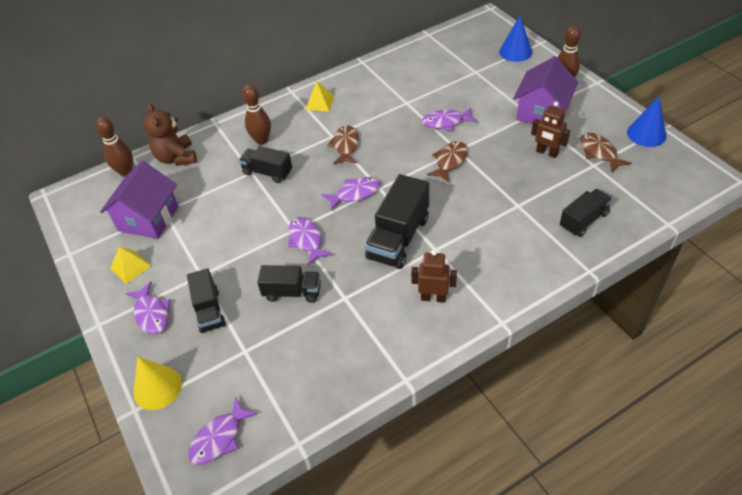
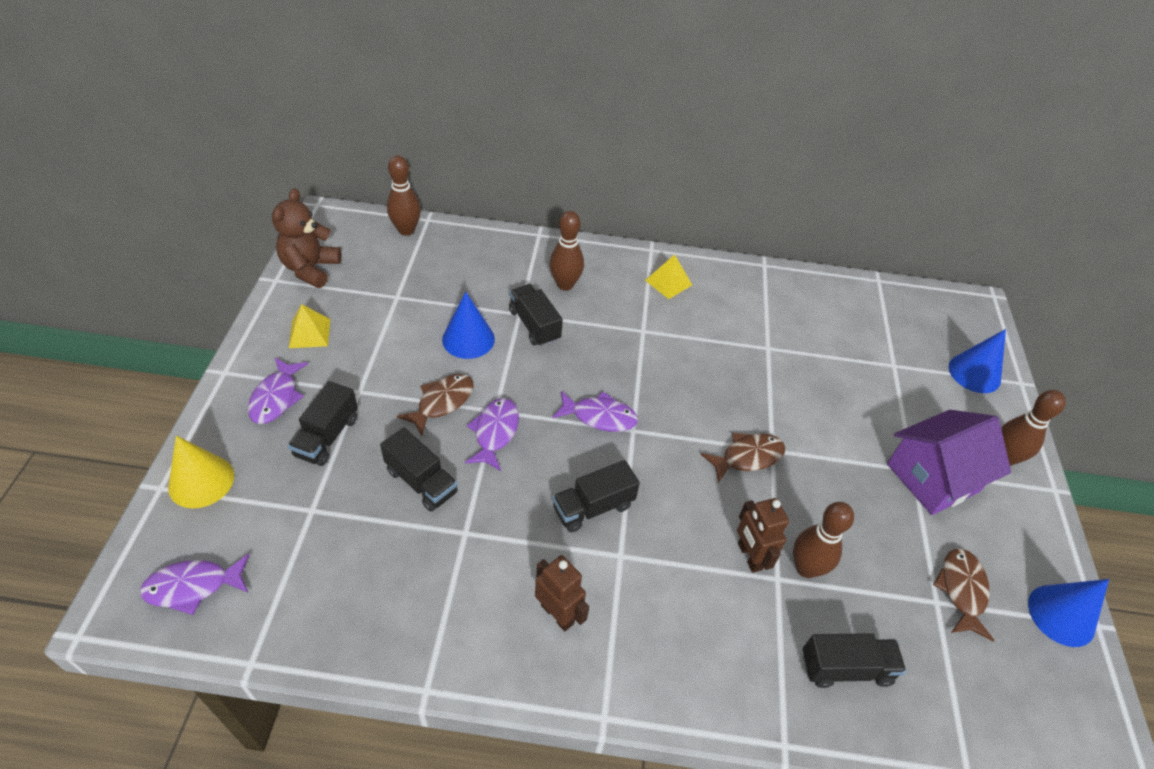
camera: 30 degrees right, 0 degrees up
(148, 218) = (375, 294): purple house -> none
(176, 158) = (465, 247): brown teddy bear -> brown teddy bear (310, 269)
(236, 204) = (468, 339): none -> blue cone
(345, 146) = (646, 352): brown fish -> brown fish (442, 402)
(398, 238) = (593, 507): black truck -> black truck, size x0.63
(446, 122) = (792, 404): purple fish -> none
(526, 191) = (806, 568): none -> brown bowling pin
(546, 153) = (885, 536): brown robot -> brown robot (749, 556)

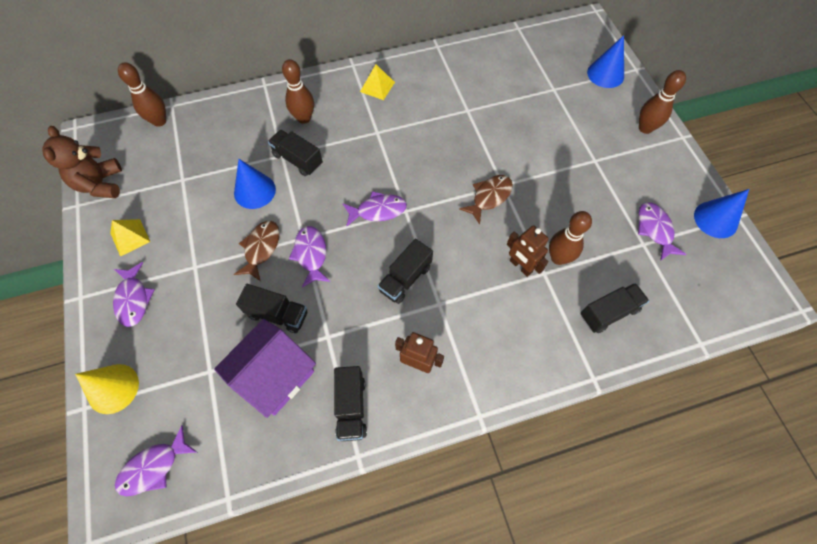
camera: 20 degrees left, 15 degrees up
(327, 436) = (190, 312): black truck -> black truck (351, 407)
(932, 477) = (609, 160): purple house -> purple house (275, 375)
(961, 590) = (655, 230): brown fish -> purple fish

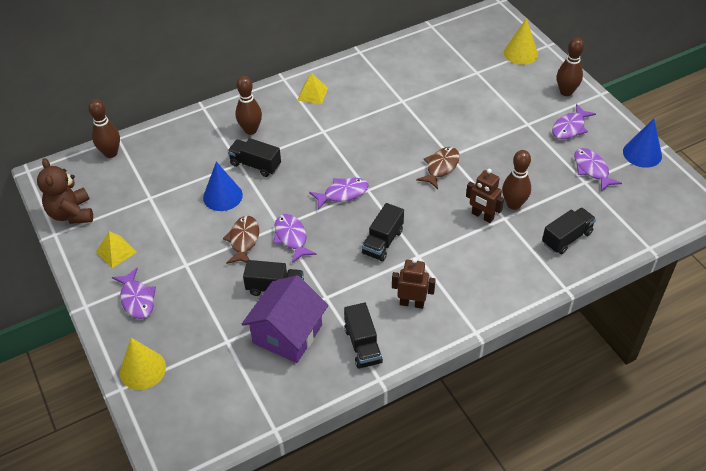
camera: 10 degrees left, 15 degrees down
(154, 467) = (201, 419): purple fish -> purple fish (570, 127)
(605, 74) = (520, 53): blue cone -> yellow cone

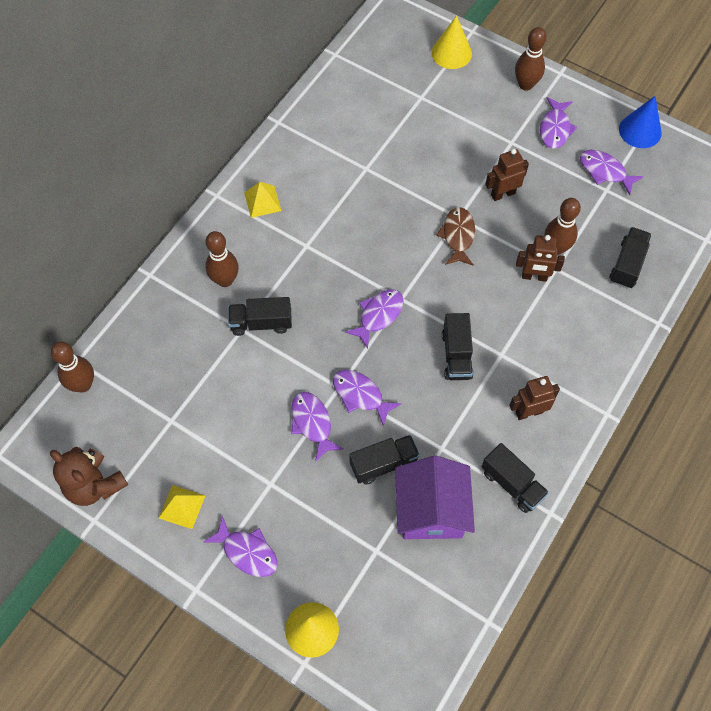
camera: 30 degrees left, 15 degrees up
(222, 196) = (252, 380): blue cone -> none
(244, 240) = (312, 423): brown fish -> purple fish
(496, 154) = (503, 194): none -> brown robot

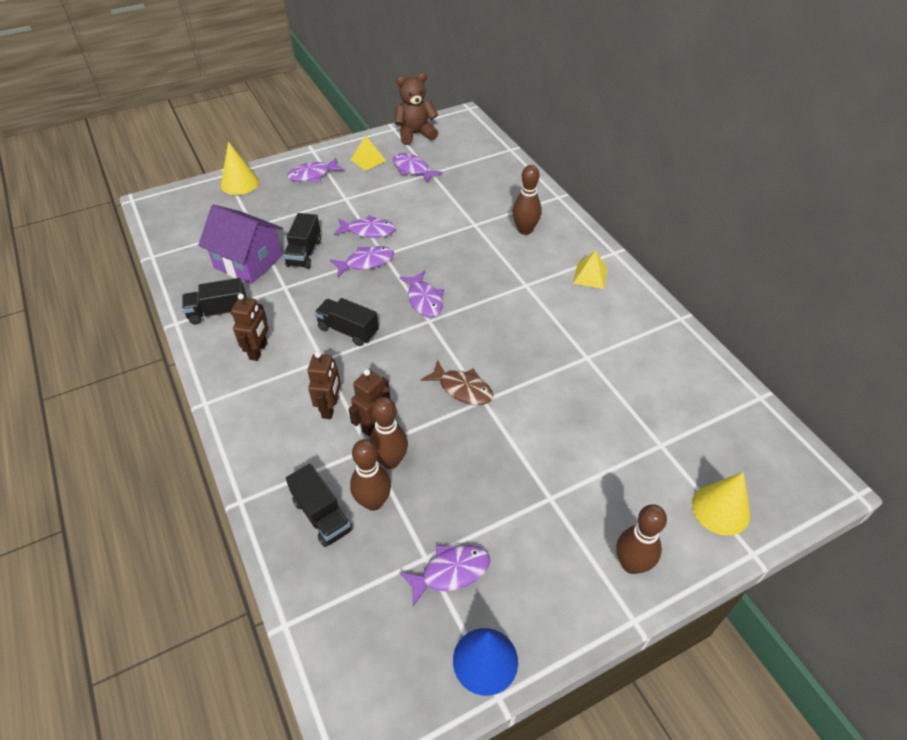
camera: 120 degrees right, 15 degrees down
(83, 384) = (490, 147): brown bowling pin -> brown bowling pin (373, 502)
(261, 323) = (471, 235): black truck -> none
(503, 194) = (486, 451): brown robot -> brown robot (330, 408)
(555, 128) = (545, 556): purple fish -> purple fish (412, 169)

